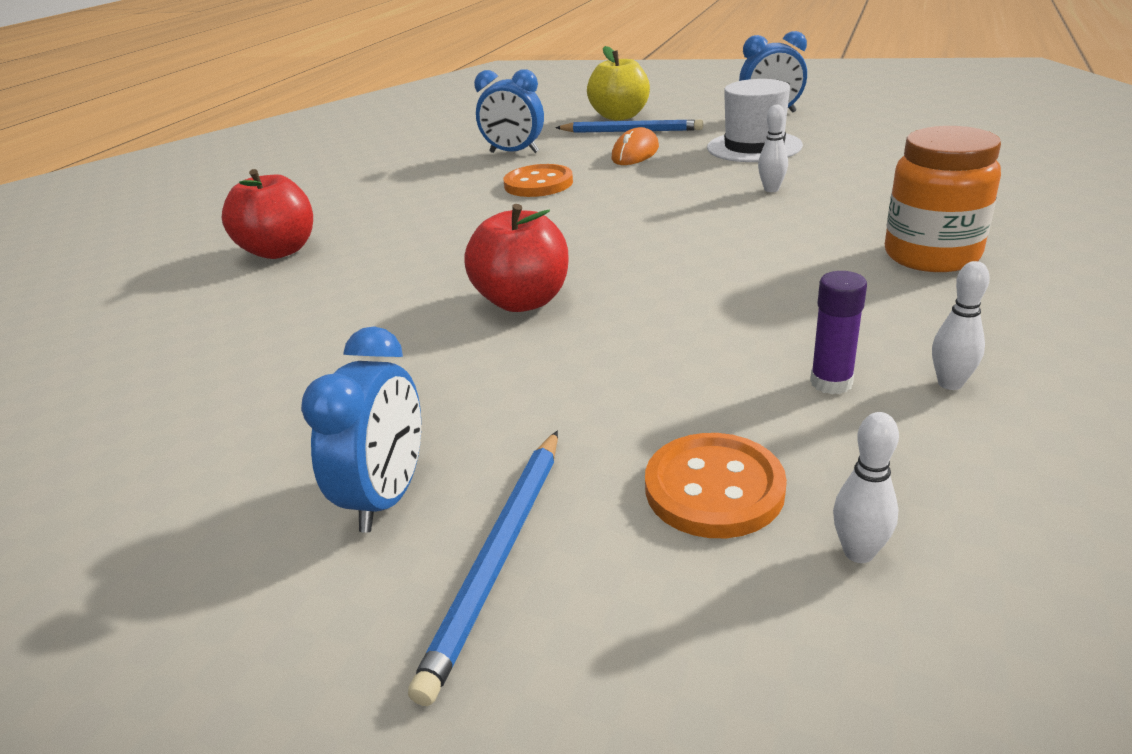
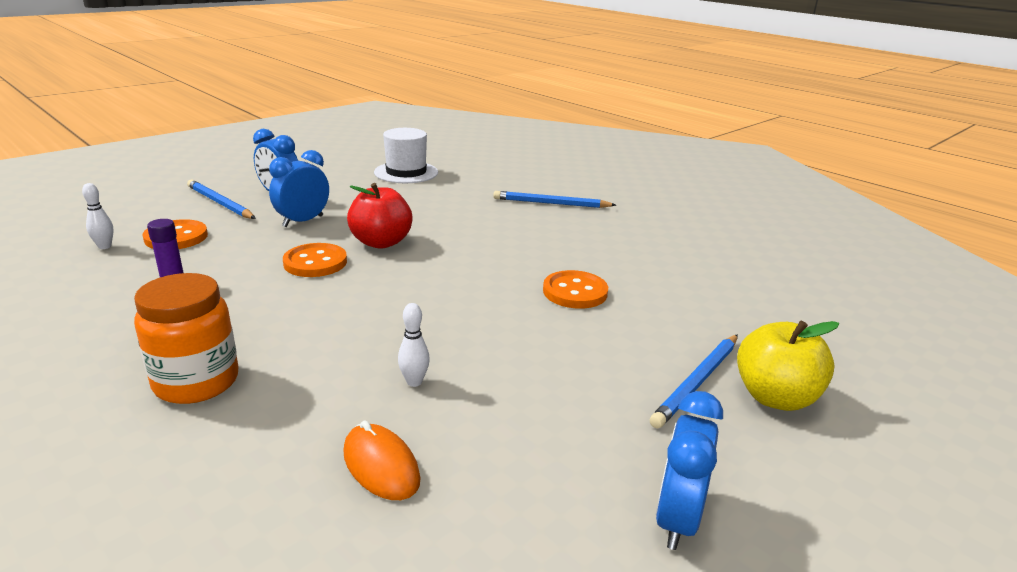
camera: 110 degrees right, 5 degrees down
(280, 251) = (551, 203): red apple -> blue pencil
(514, 152) = (682, 303): blue clock -> blue clock (303, 221)
(635, 153) = (609, 357): orange mouse -> orange mouse (381, 466)
(636, 315) = (315, 262): none -> orange button
(754, 147) = (546, 433): white hat -> white hat (406, 172)
(950, 383) = (112, 307): white bowling pin -> none

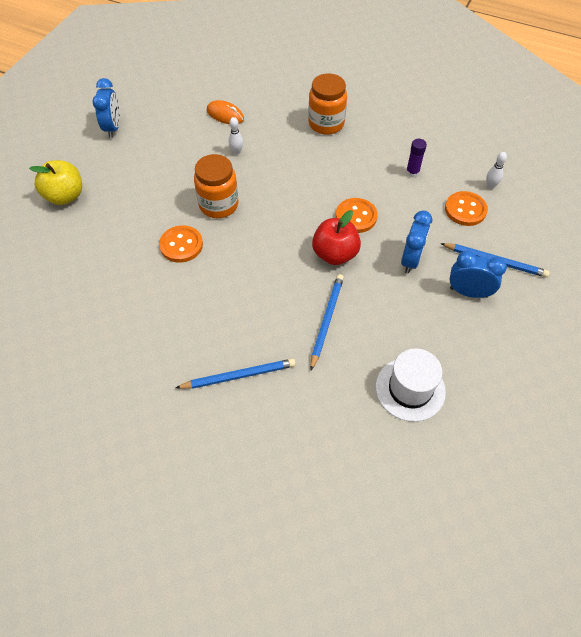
camera: 160 degrees right, 30 degrees up
(497, 318) = (218, 205): none -> orange jar
(697, 382) = (103, 194): blue pencil -> blue pencil (326, 320)

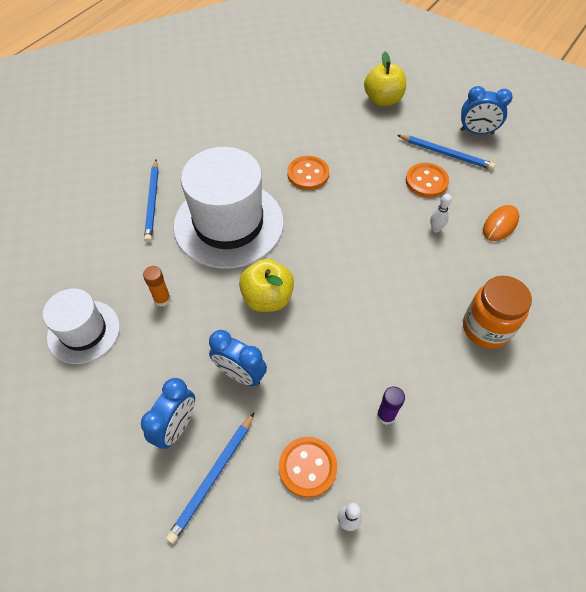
camera: 100 degrees right, 0 degrees up
(218, 205) = (356, 206): orange jar -> none
(257, 299) = (229, 224): none -> white hat
(326, 320) = (186, 275): blue pencil -> blue pencil (446, 154)
(335, 254) = (267, 298): red apple -> yellow apple
(356, 216) = (318, 330): orange button -> orange button (426, 181)
(357, 333) = (162, 299): none -> orange glue stick

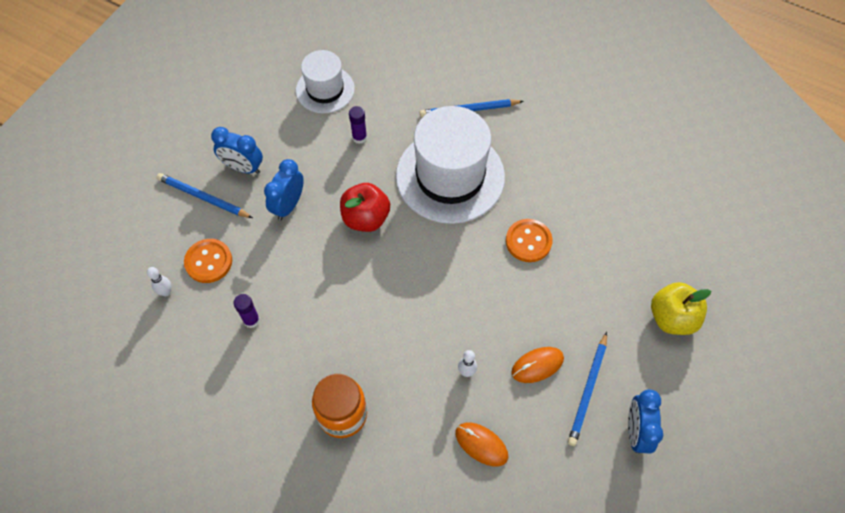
camera: 85 degrees right, 5 degrees up
(162, 299) = (359, 137): orange glue stick -> purple glue stick
(267, 298) = (366, 218): yellow apple -> red apple
(426, 181) = (537, 365): orange button -> orange mouse

